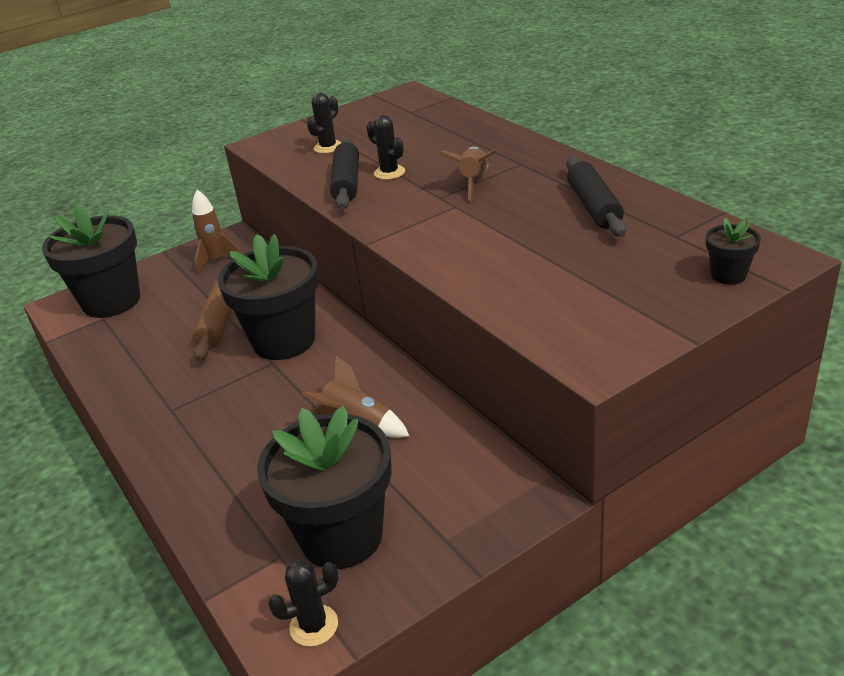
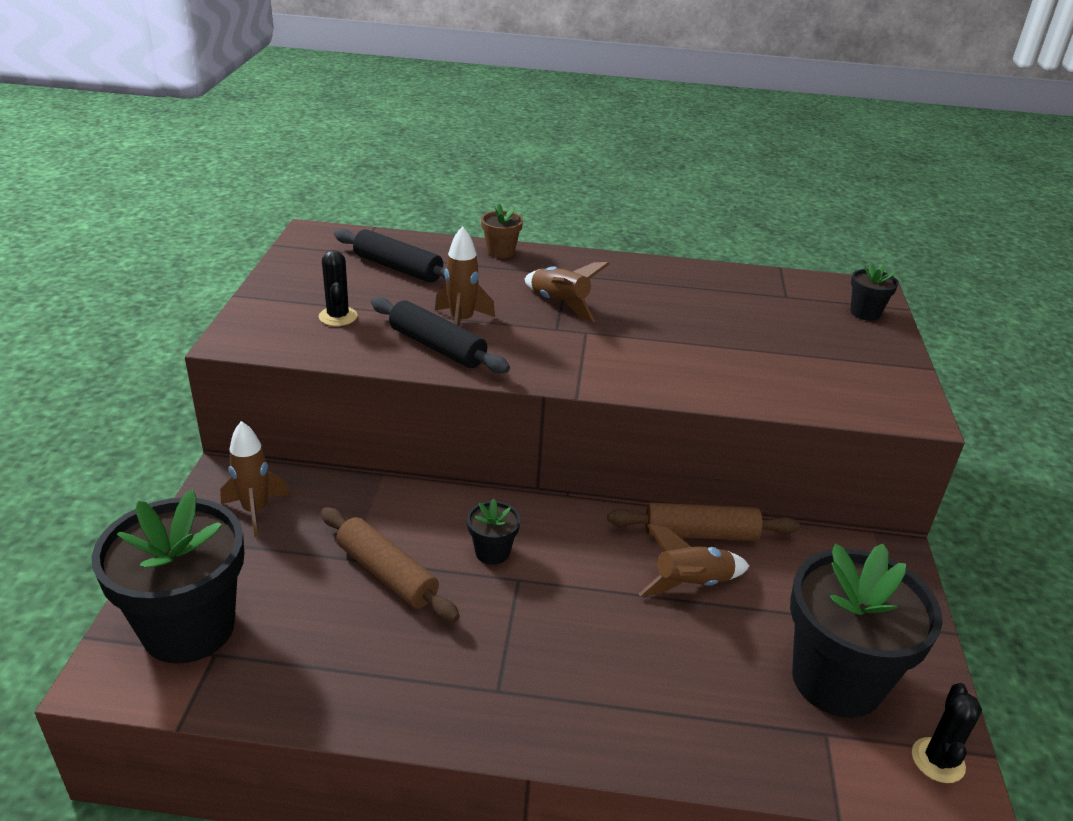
camera: 55 degrees left, 0 degrees up
(284, 340) = (492, 552): black flower pot -> black flower pot, size x0.44
(389, 173) = (461, 321): black cactus -> brown rocket
(418, 400) = (700, 533): none -> brown rolling pin
(502, 135) = (500, 252): none -> brown flower pot
(593, 206) = (693, 293): black rolling pin -> black rolling pin (397, 268)

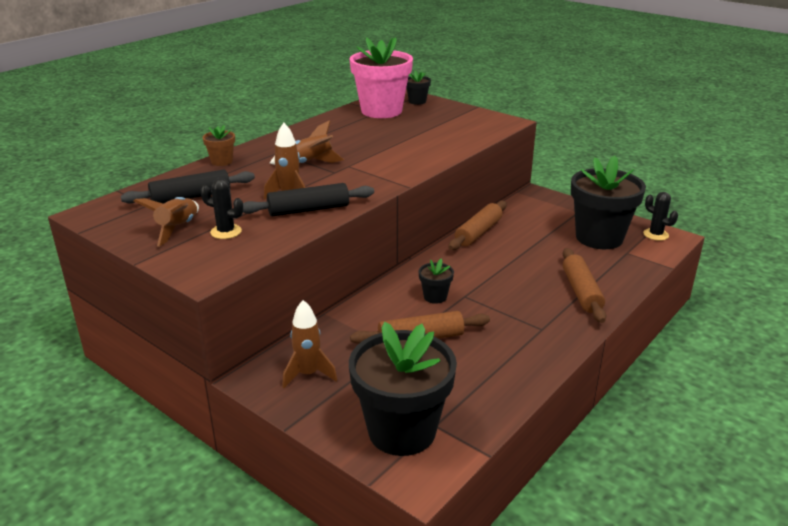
camera: 55 degrees left, 5 degrees down
(639, 707) = (581, 292): none -> brown rolling pin
(691, 584) = (511, 248): brown rocket -> brown rocket (177, 229)
(788, 297) = (381, 111): none -> pink flower pot

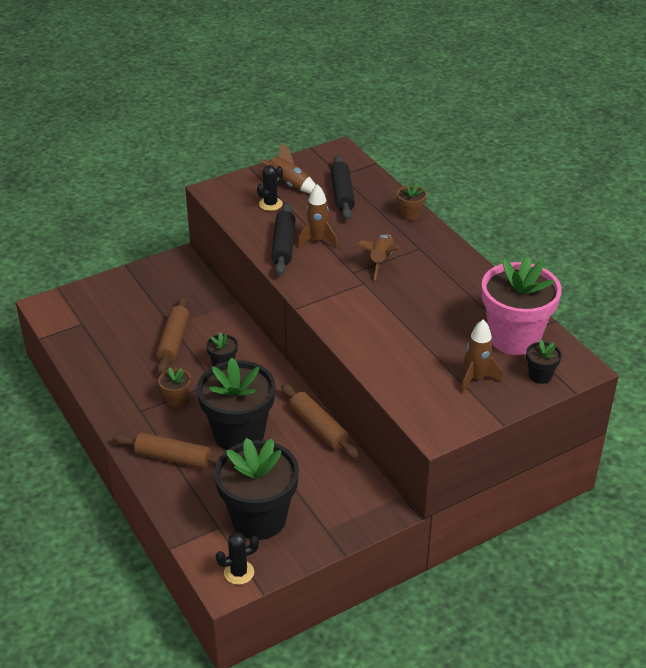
camera: 110 degrees right, 10 degrees up
(308, 374) = (170, 281): brown rocket -> brown rocket (476, 378)
(402, 431) = (87, 308): black flower pot -> black flower pot (239, 434)
(507, 311) = (176, 399): none -> brown flower pot

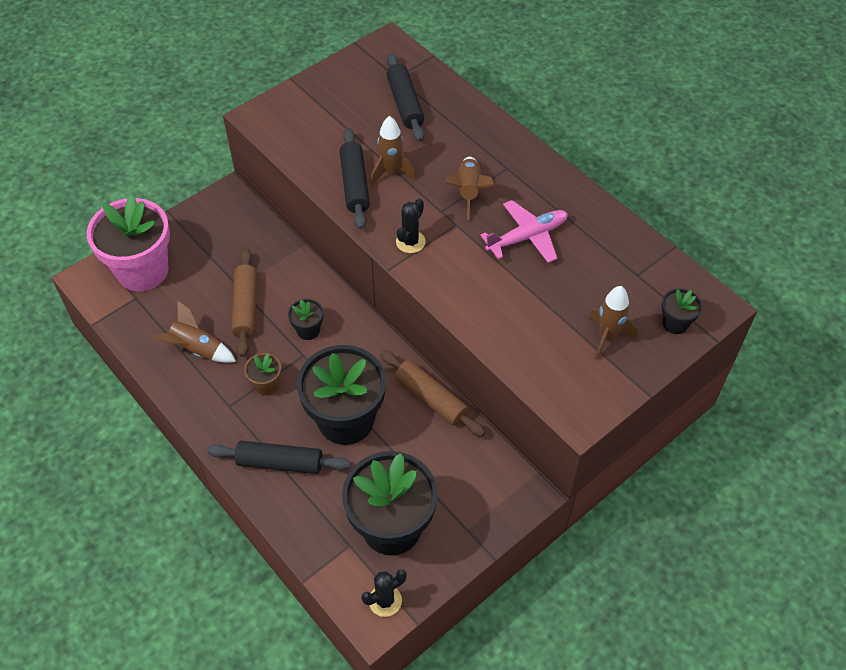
camera: 10 degrees left, 15 degrees up
(173, 458) = (280, 462): brown rolling pin -> black rolling pin
(270, 204) = (327, 128): black cactus -> black cactus (410, 242)
(289, 185) = (342, 98): brown rocket -> brown rocket (197, 349)
(410, 215) = (487, 123): brown flower pot -> none
(423, 299) = (527, 237): none -> pink plane
(514, 338) = (636, 277): pink flower pot -> pink flower pot (142, 271)

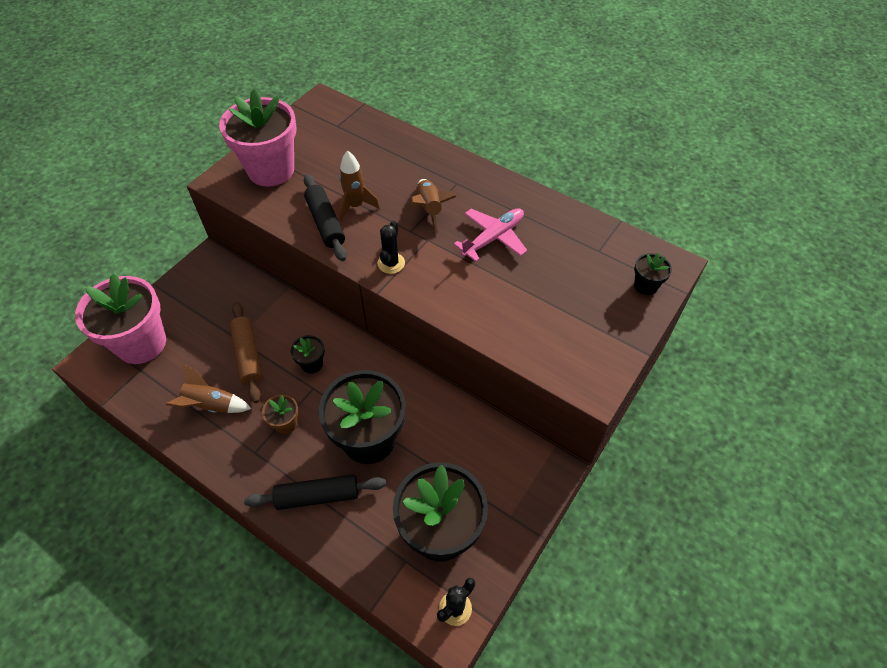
camera: 15 degrees left, 0 degrees up
(313, 114) = (271, 170): none -> pink flower pot
(405, 104) = (351, 146): black rolling pin -> none
(431, 398) = (441, 400): brown rolling pin -> none
(607, 337) = (593, 311): brown rocket -> none

